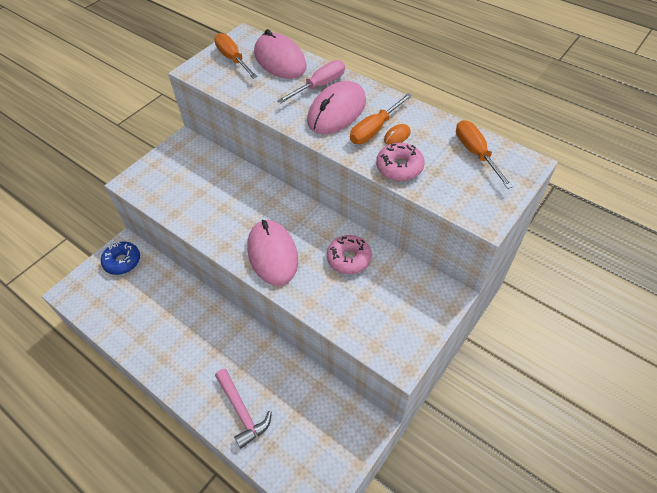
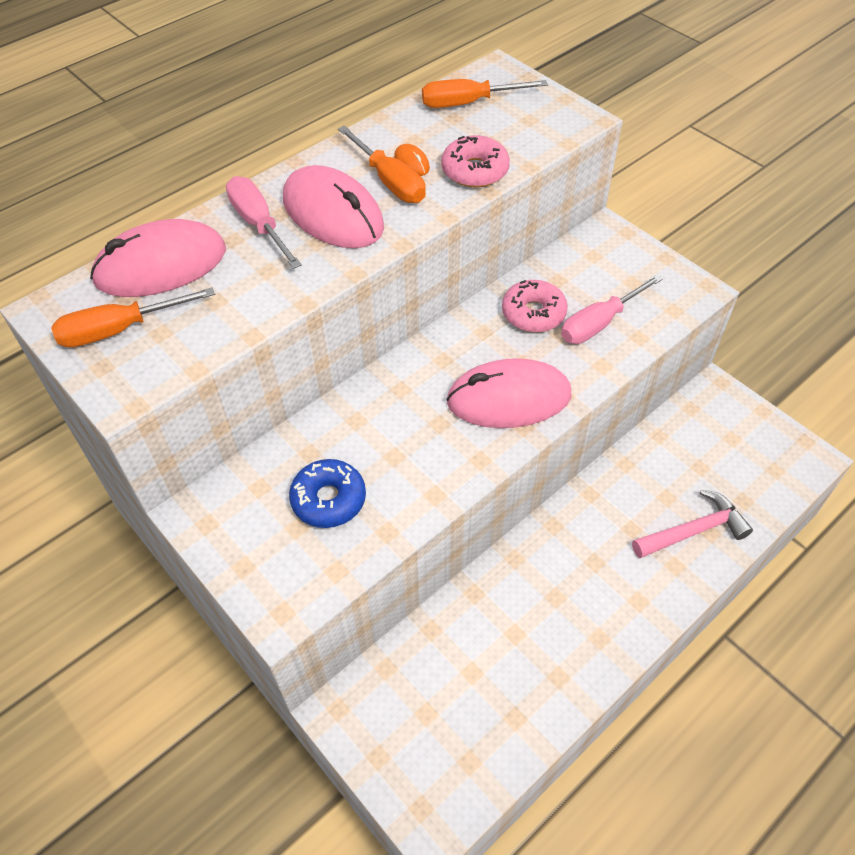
camera: 80 degrees left, 0 degrees up
(122, 261) = (380, 715): blue donut -> blue donut (328, 499)
(349, 298) = (599, 323): none -> pink screwdriver

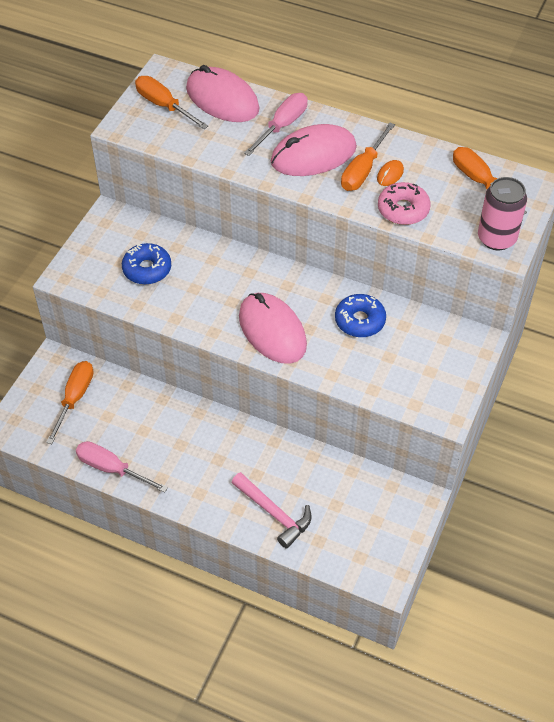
camera: 65 degrees right, 0 degrees up
(333, 214) = (313, 155): pink mouse -> pink mouse turned 45 degrees clockwise
(422, 706) = (75, 398): none -> orange screwdriver
(533, 313) = (360, 321): pink donut -> blue donut
(560, 119) = (496, 238): none -> pink can
(599, 323) = (373, 362): pink screwdriver -> pink screwdriver (111, 469)

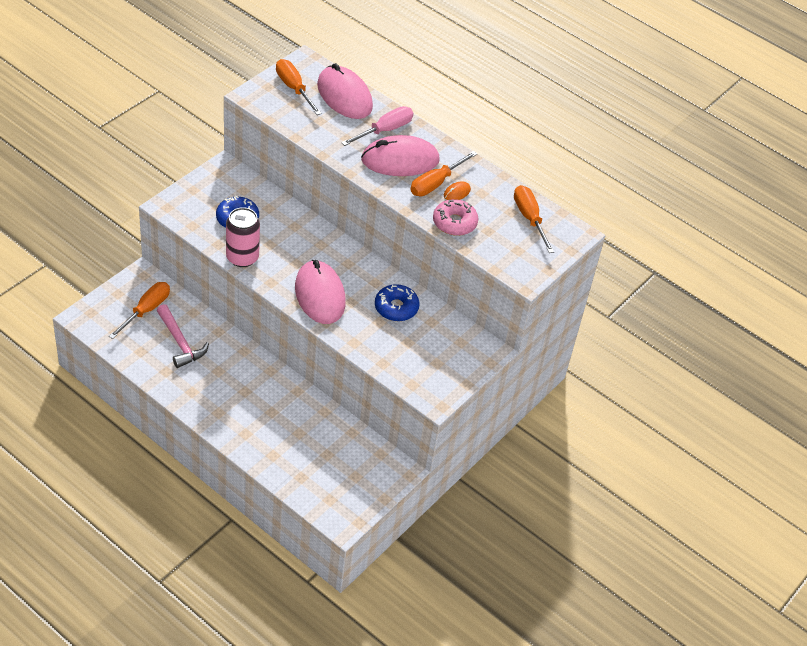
camera: 10 degrees right, 5 degrees down
(111, 469) = (154, 373): pink screwdriver -> none
(274, 513) = (273, 445): pink hammer -> pink hammer (180, 342)
(496, 238) = (522, 266): pink can -> pink can (242, 257)

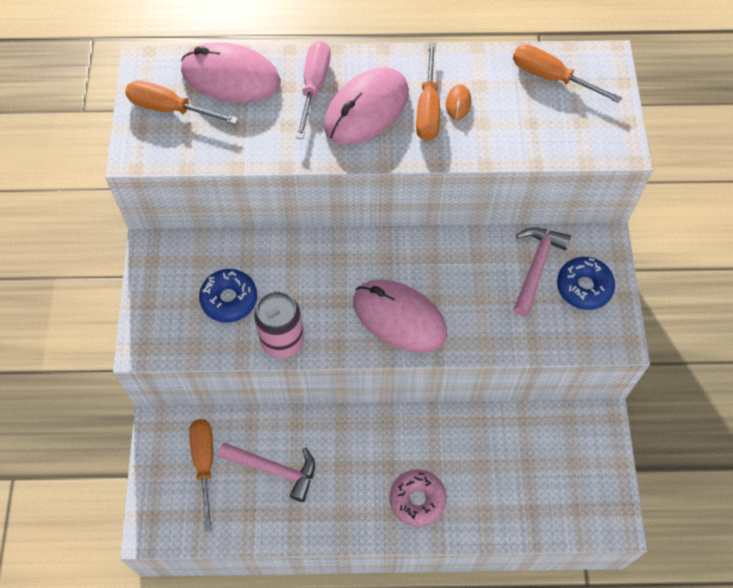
camera: 35 degrees left, 15 degrees up
(396, 308) = (480, 269): blue donut -> blue donut (584, 287)
(431, 331) = (536, 267): none -> pink hammer
(454, 223) = (494, 140): pink donut -> pink donut (417, 500)

